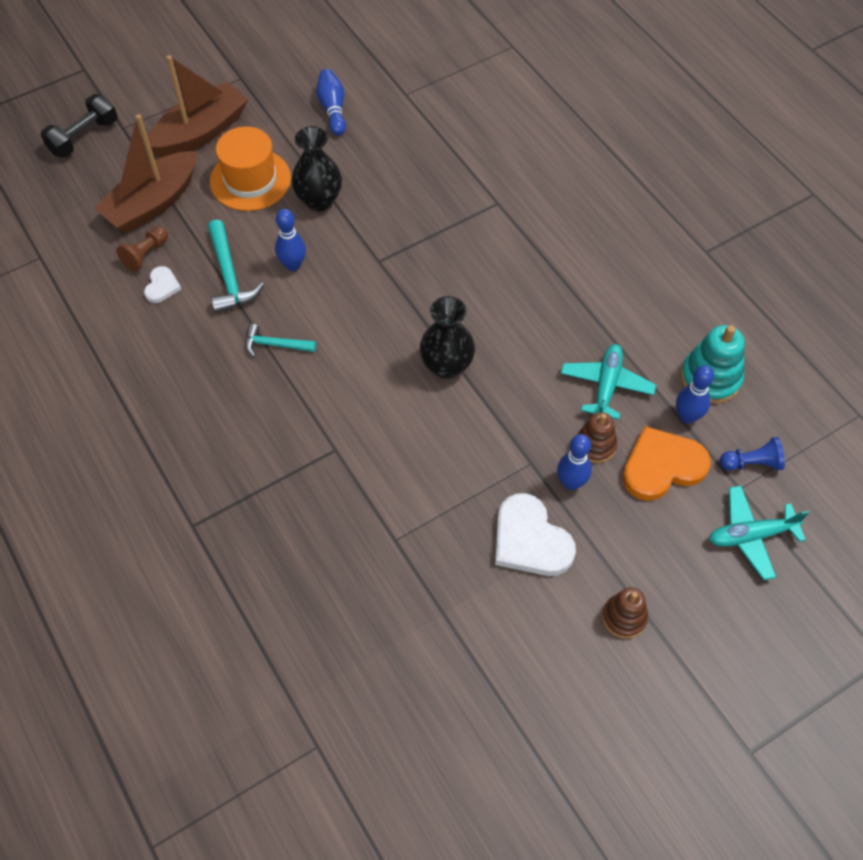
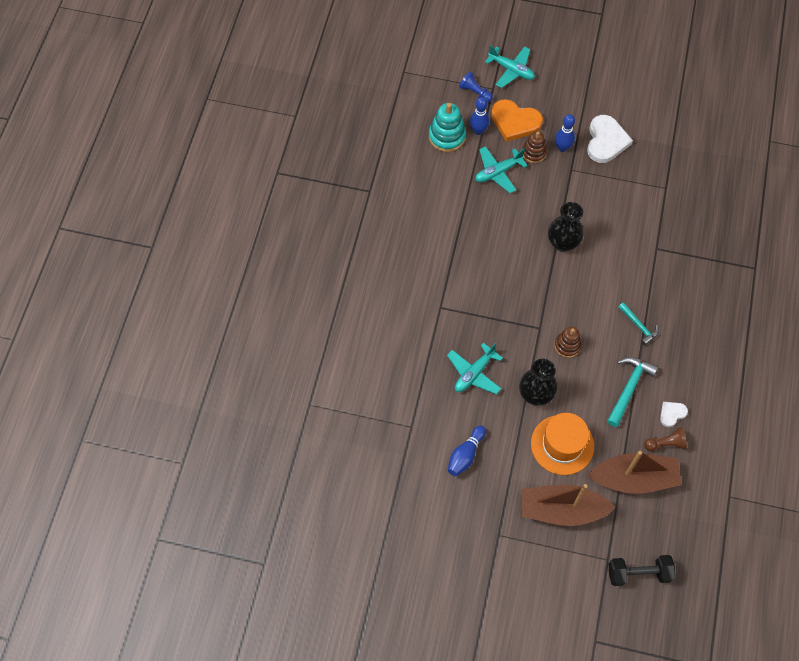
camera: 135 degrees left, 5 degrees up
(293, 265) = (588, 365): blue bowling pin -> none
(398, 174) = (474, 373): none -> turquoise plane
(624, 617) = (598, 85): brown stacking toy -> brown stacking toy (567, 345)

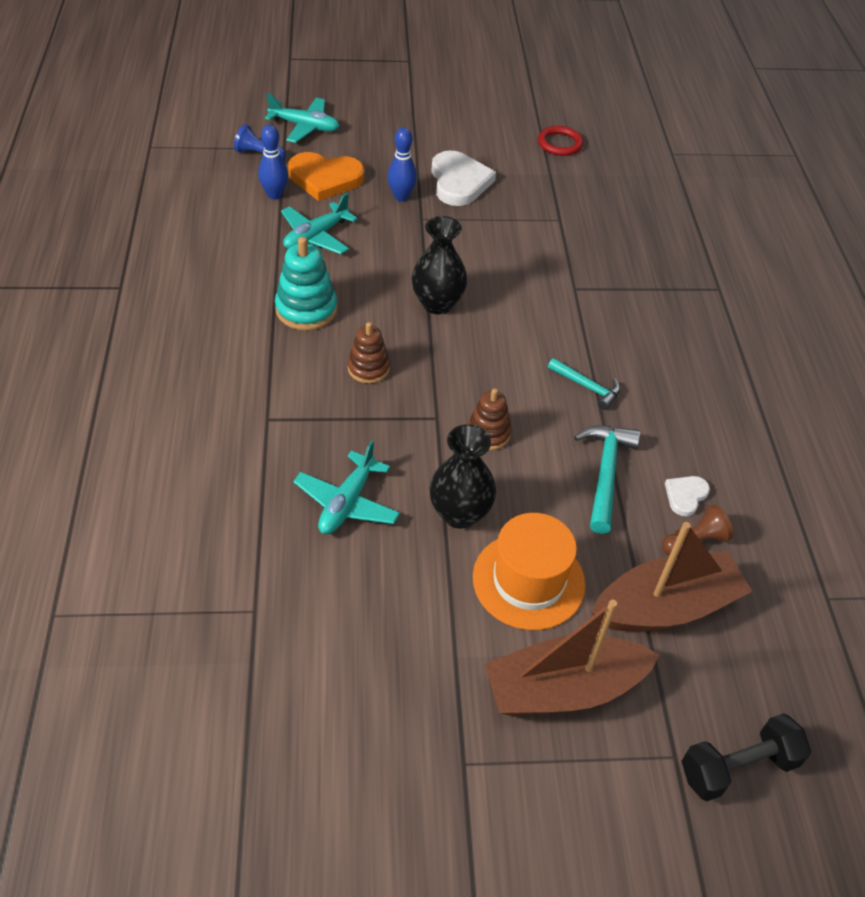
camera: 20 degrees left, 15 degrees down
(447, 136) = (229, 207): turquoise stacking toy -> turquoise stacking toy (306, 309)
(465, 455) = (365, 636): blue bowling pin -> none
(534, 153) = (362, 208): brown stacking toy -> brown stacking toy (368, 368)
(689, 117) = (560, 144): none -> red ring

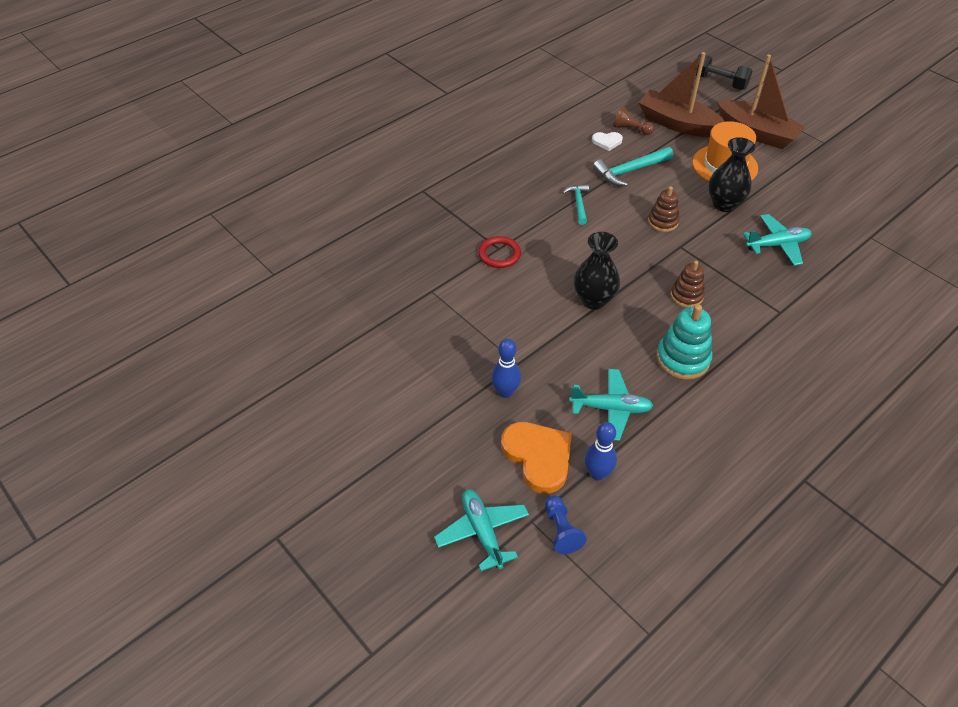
camera: 125 degrees left, 0 degrees up
(459, 182) = (446, 370): white heart -> none
(560, 144) = (325, 341): red ring -> red ring (499, 254)

